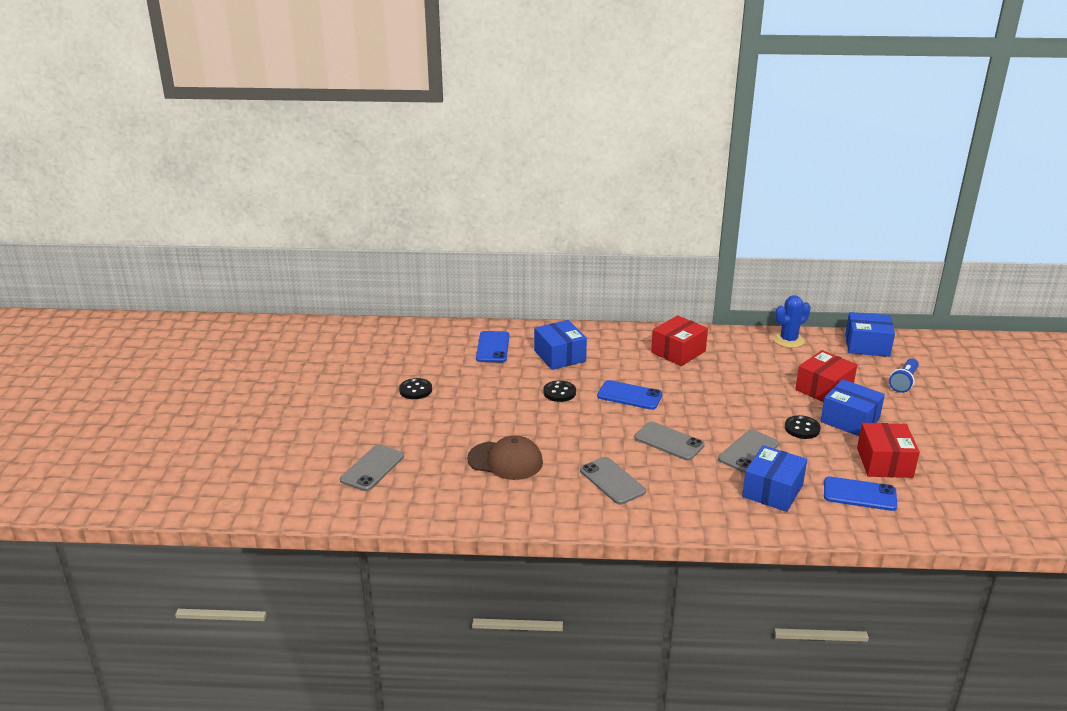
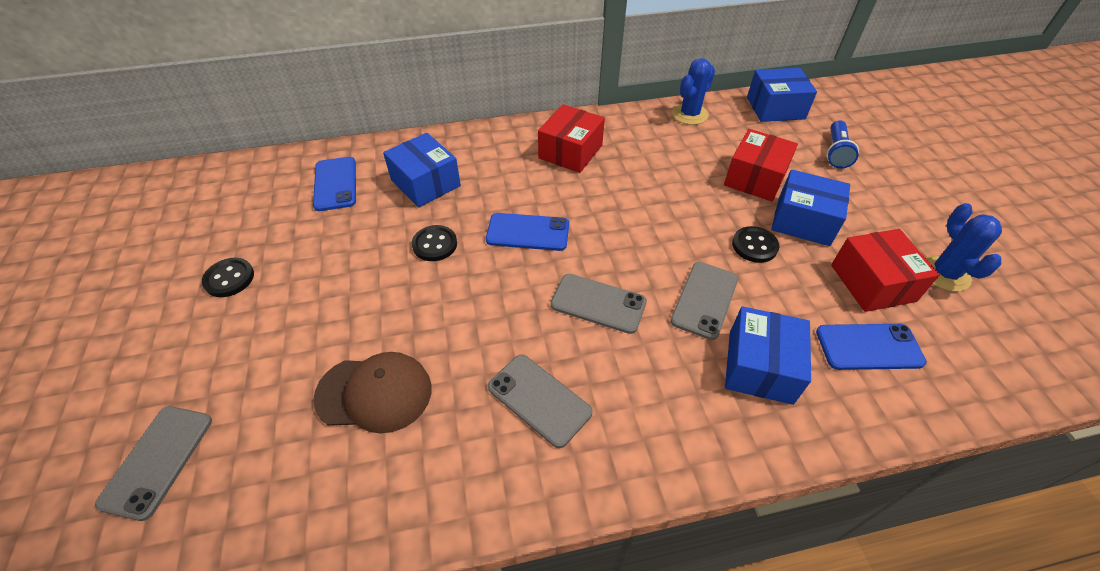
camera: 15 degrees left, 20 degrees up
(947, 466) = (944, 273): none -> blue cactus

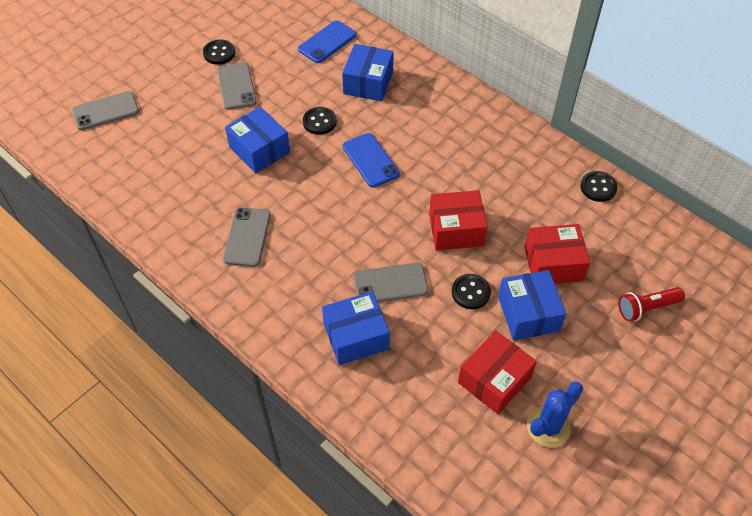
camera: 55 degrees right, 5 degrees up
(374, 393) = (198, 164): brown cap -> none
(570, 152) = (474, 138): red box -> red box (456, 230)
(598, 303) = (340, 228): grey phone -> grey phone (236, 86)
(690, 114) = (598, 187): blue cactus -> black button
(775, 108) = (672, 242): blue box -> blue box (259, 150)
(836, 152) = (646, 308): blue flashlight -> red flashlight
(869, 347) = (424, 394): blue phone -> none

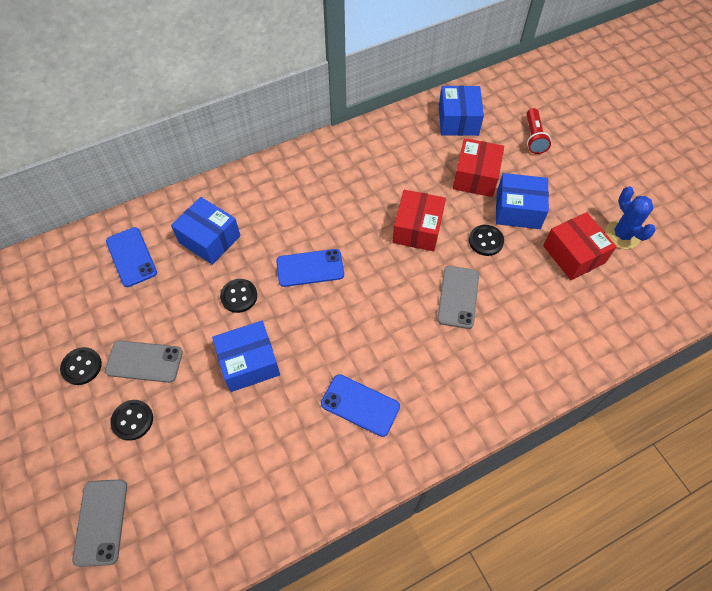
camera: 70 degrees left, 5 degrees up
(247, 237) = (360, 405): grey phone -> blue phone
(356, 336) = (506, 341): blue box -> blue box (458, 120)
(598, 187) = (411, 121): black button -> black button (132, 420)

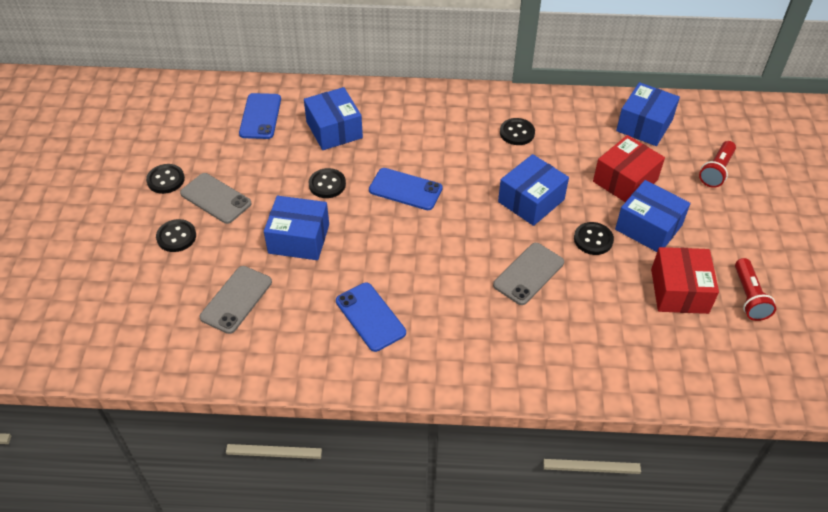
camera: 30 degrees right, 10 degrees down
(101, 522) = (103, 296): grey phone -> grey phone (236, 299)
(366, 171) = (517, 133): none -> black button
(417, 229) = (531, 201): red box -> blue box
(622, 235) = (749, 297): blue cactus -> red flashlight

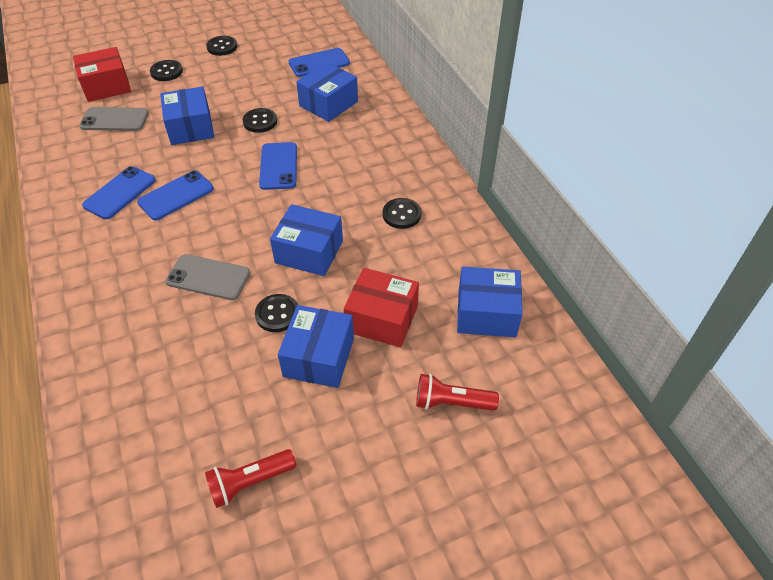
camera: 65 degrees right, 0 degrees up
(215, 198) = (214, 74): grey phone -> none
(402, 273) = (176, 195): none -> blue phone
(679, 291) = (233, 408): red box -> red box (107, 86)

